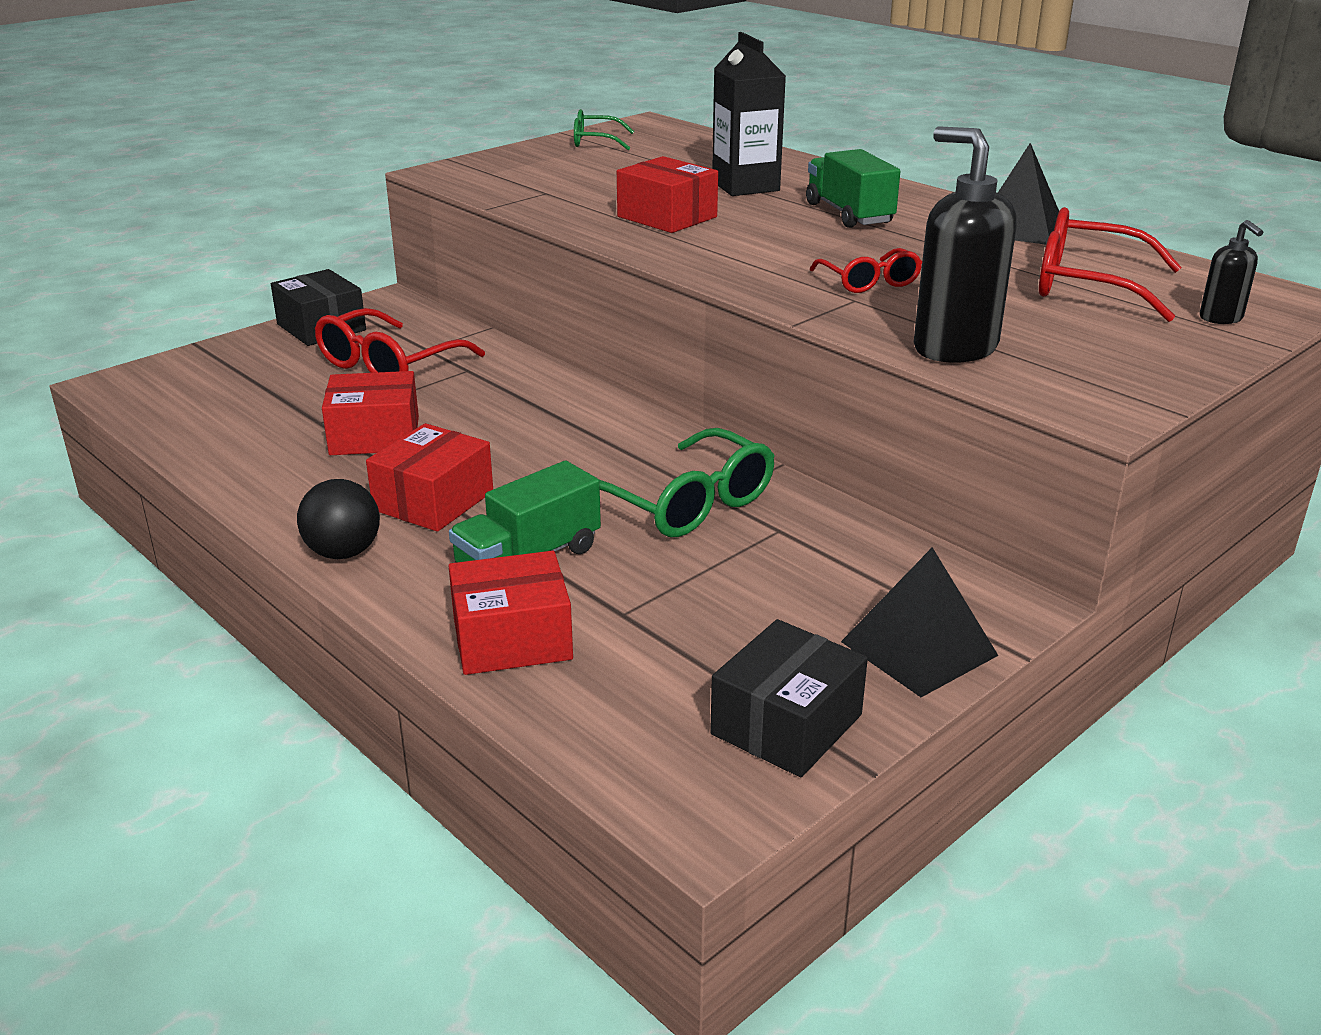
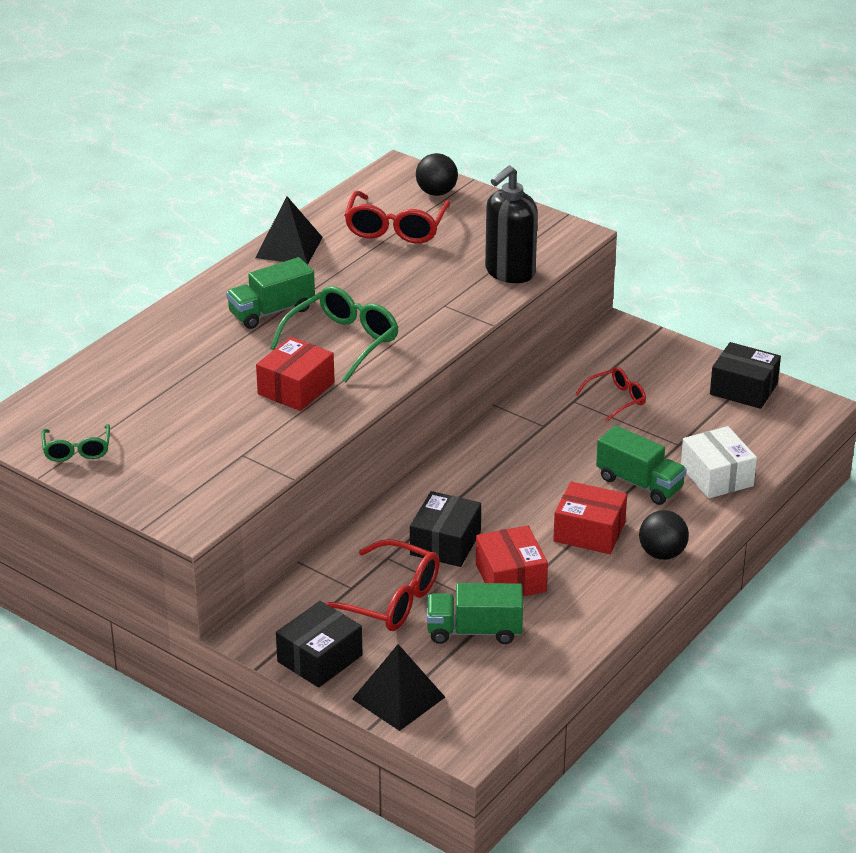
camera: 100 degrees left, 5 degrees up
(293, 405) = (474, 631): none -> green truck
(472, 403) = (445, 543): none -> black box
(512, 638) = (716, 476): red box -> white box
(688, 504) = (556, 434): green glasses -> green glasses (343, 342)
(745, 186) = (209, 359): black carton -> none
(869, 282) = (412, 300): red glasses -> red glasses (616, 399)
(918, 648) = (668, 355): black pyramid -> black pyramid (398, 698)
(1221, 318) = (436, 193): black soap dispenser -> black ball

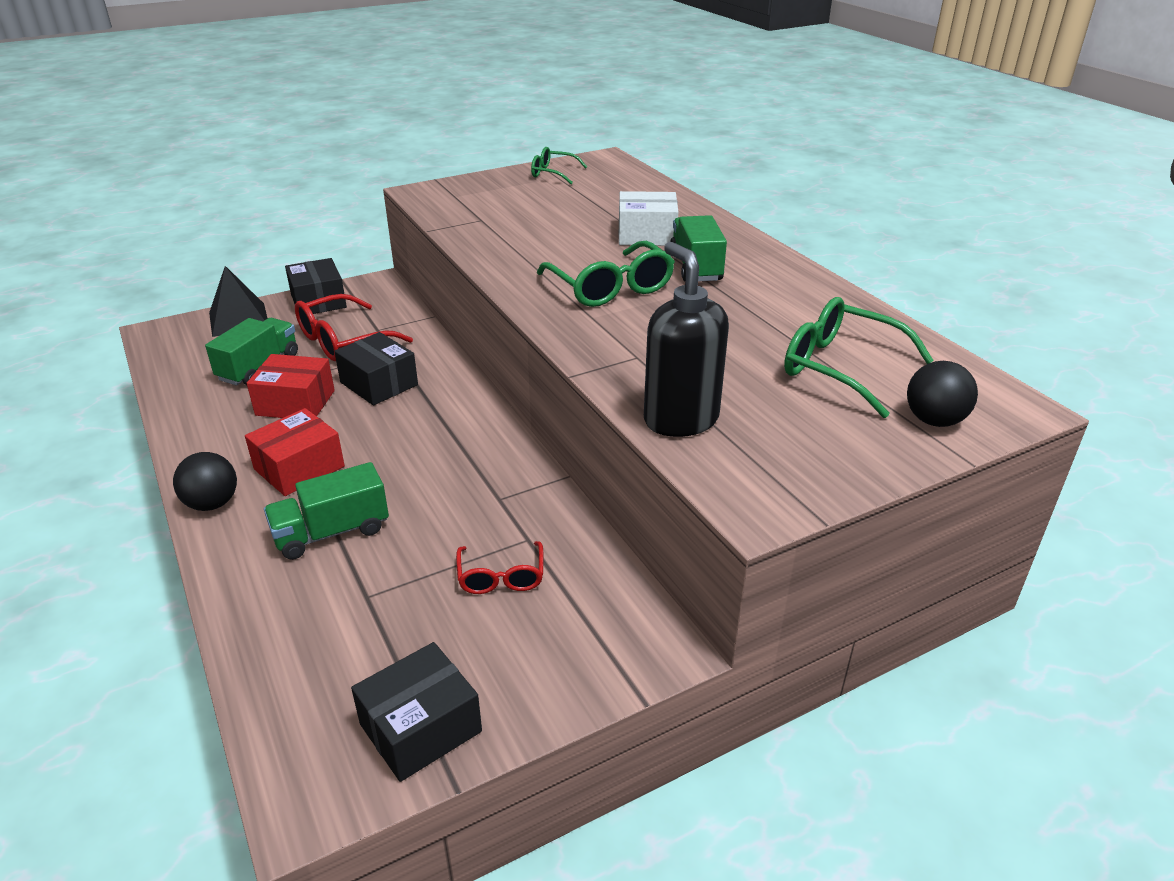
camera: 115 degrees right, 0 degrees up
(289, 247) = (824, 297): black pyramid -> none
(296, 388) = (552, 254): red box -> none
(396, 229) = (840, 367): red glasses -> green glasses
(716, 476) = (276, 604): white box -> white box (646, 235)

